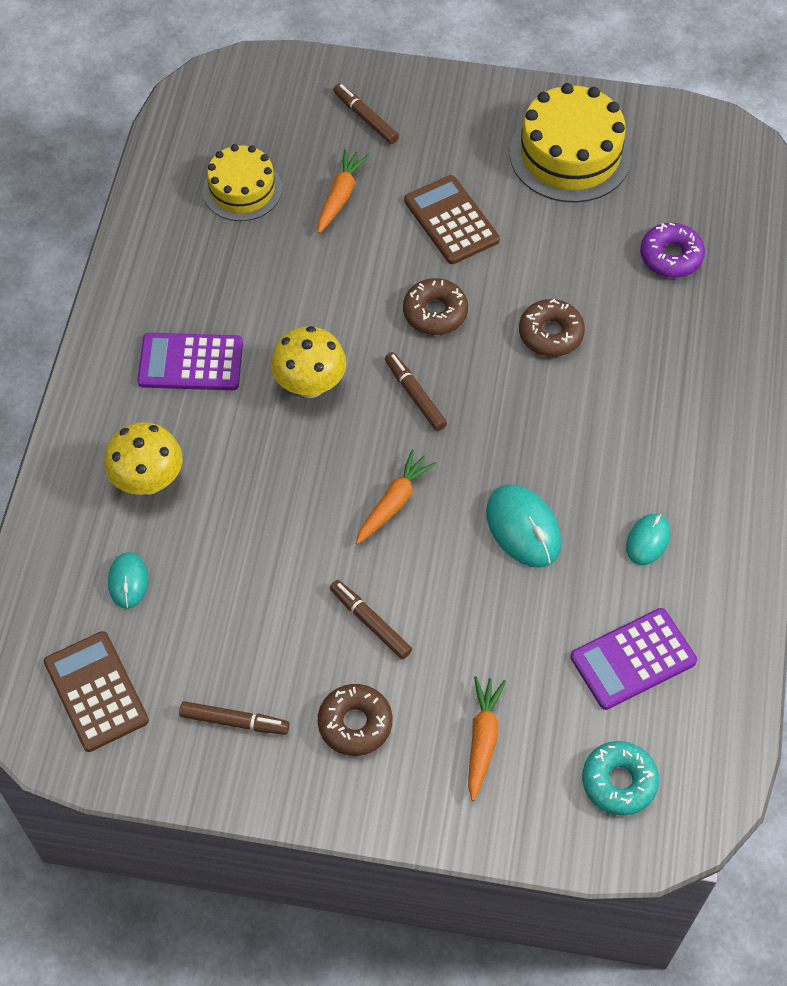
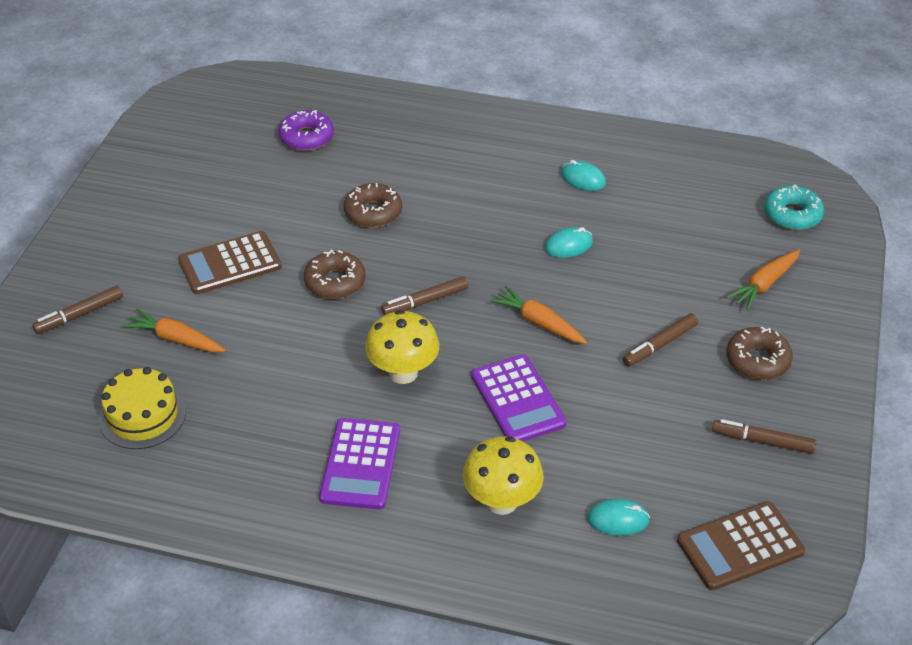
camera: 85 degrees left, 15 degrees down
(234, 721) = (762, 441): brown marker -> brown marker turned 90 degrees counterclockwise
(482, 739) = (764, 284): orange carrot -> orange carrot turned 60 degrees counterclockwise
(523, 528) = (568, 245): turquoise mouse -> turquoise mouse, size x0.61
(570, 154) = (176, 183): yellow cake -> none
(633, 659) = (688, 197): purple calculator -> purple calculator (517, 400)

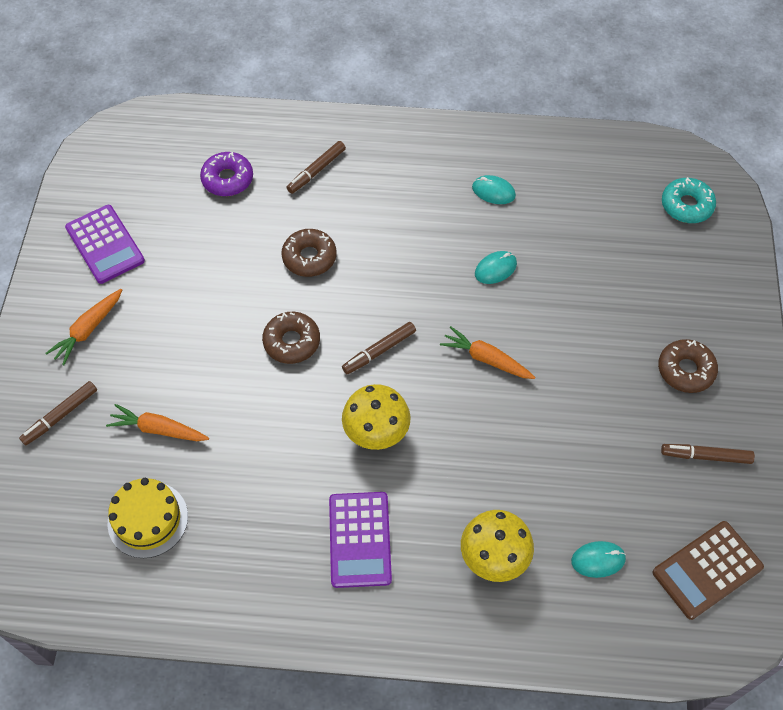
camera: 10 degrees left, 15 degrees up
(230, 263) = (189, 336): brown calculator -> none
(517, 400) = (485, 446): purple calculator -> purple calculator (105, 244)
(660, 345) = (598, 367): brown marker -> brown marker (316, 171)
(764, 284) = (676, 286): orange carrot -> orange carrot (88, 330)

